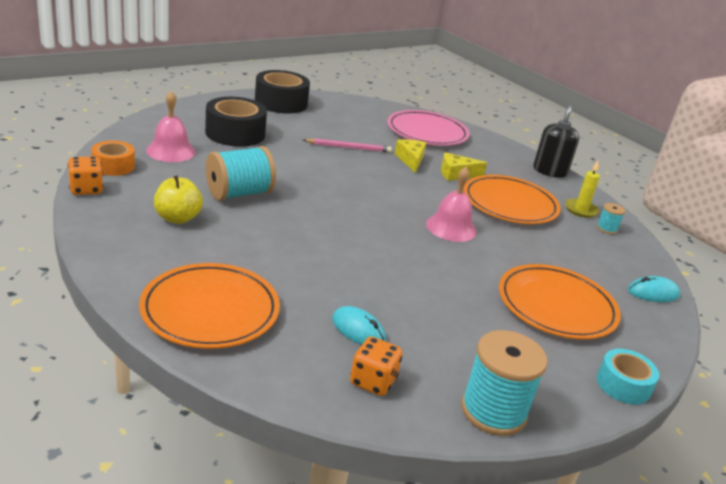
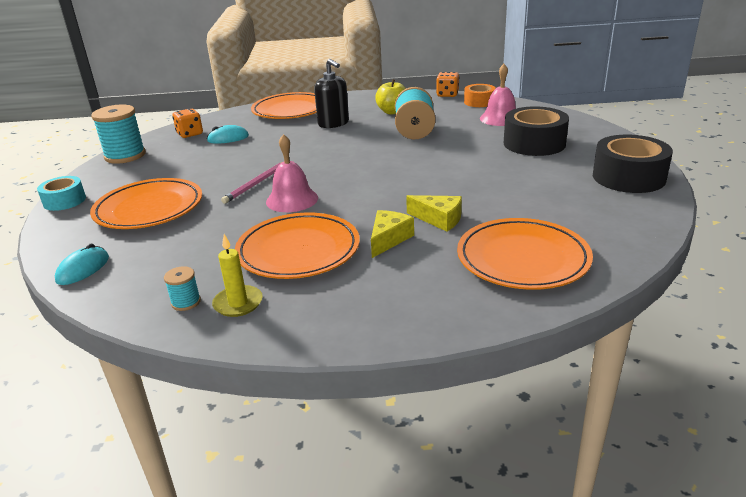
camera: 130 degrees right, 0 degrees up
(349, 147) = (486, 190): pink pencil -> pink pencil (256, 184)
(427, 132) = (522, 258): pink plate -> orange plate
(549, 171) = (348, 330): black soap dispenser -> black soap dispenser (333, 123)

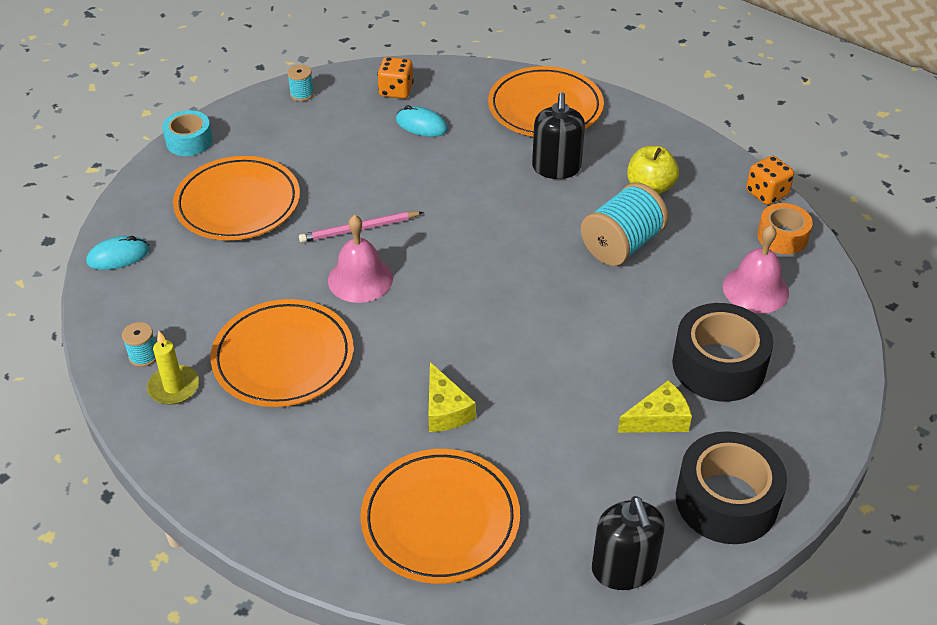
camera: 40 degrees right, 15 degrees up
(125, 156) = (302, 94): turquoise spool -> turquoise spool, size x0.47
(388, 239) = (368, 402): yellow cheese -> yellow cheese (658, 419)
(641, 221) = (623, 569): none -> black soap dispenser

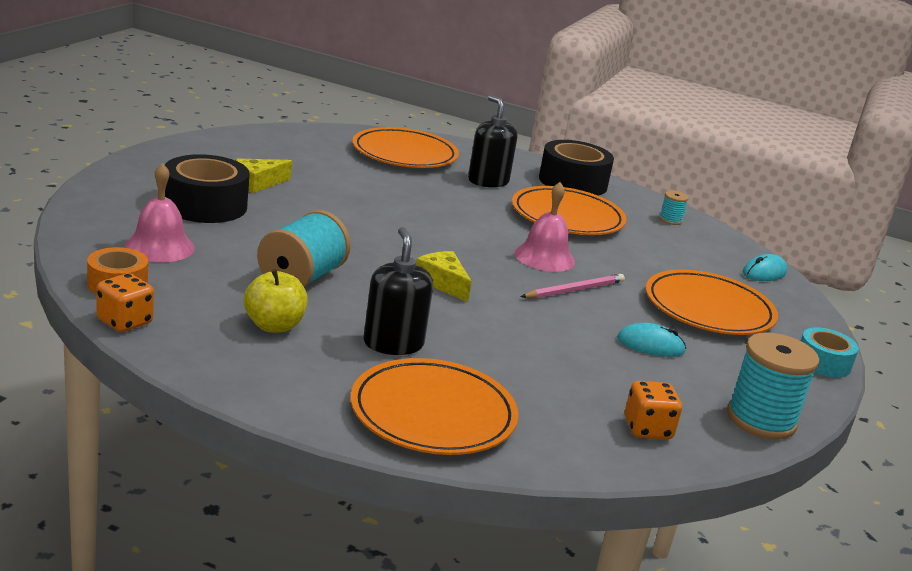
camera: 160 degrees right, 20 degrees down
(174, 387) = (631, 206): yellow candle -> none
(302, 94) = (761, 420): turquoise spool -> turquoise spool, size x2.12
(421, 125) = (583, 386): turquoise mouse -> turquoise mouse (650, 345)
(445, 410) = (426, 191): yellow cheese -> yellow cheese (443, 283)
(623, 569) = (279, 135): black soap dispenser -> black soap dispenser (488, 181)
(726, 500) = (207, 152): black tape -> black tape (573, 182)

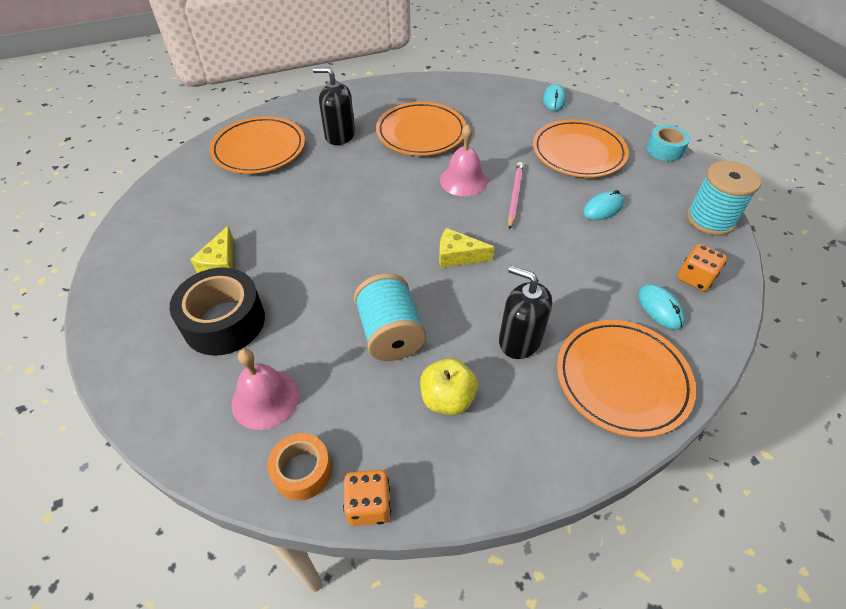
camera: 40 degrees left, 25 degrees up
(564, 415) = (660, 308): none -> turquoise mouse
(573, 182) = (378, 98): black tape -> none
(670, 220) = (463, 92): turquoise spool -> none

